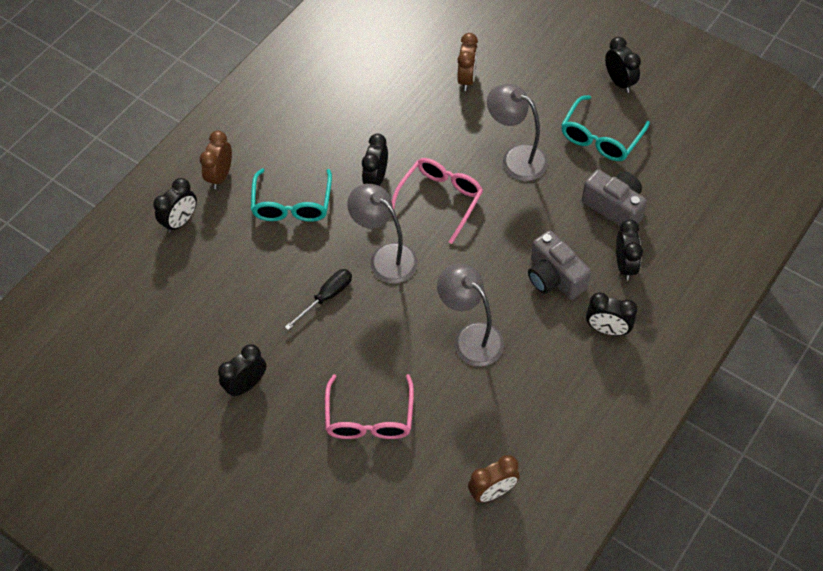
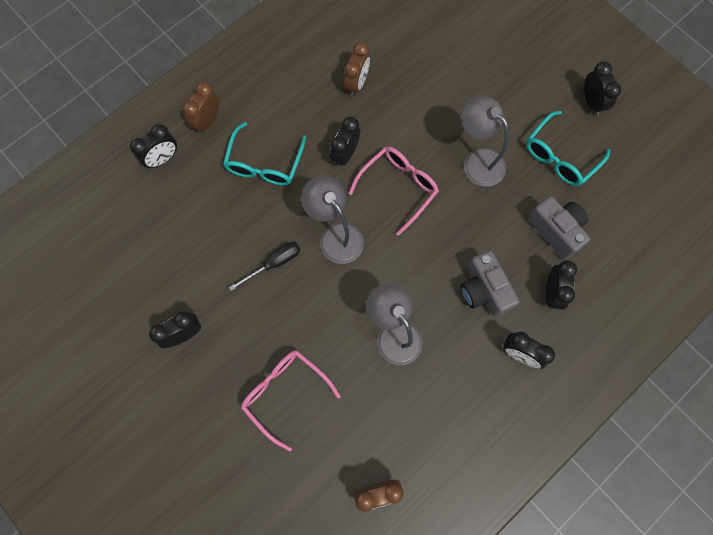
camera: 10 degrees right, 15 degrees up
(369, 418) = (285, 393): pink glasses -> pink glasses turned 120 degrees clockwise
(467, 79) = (451, 69): brown clock -> brown clock (356, 83)

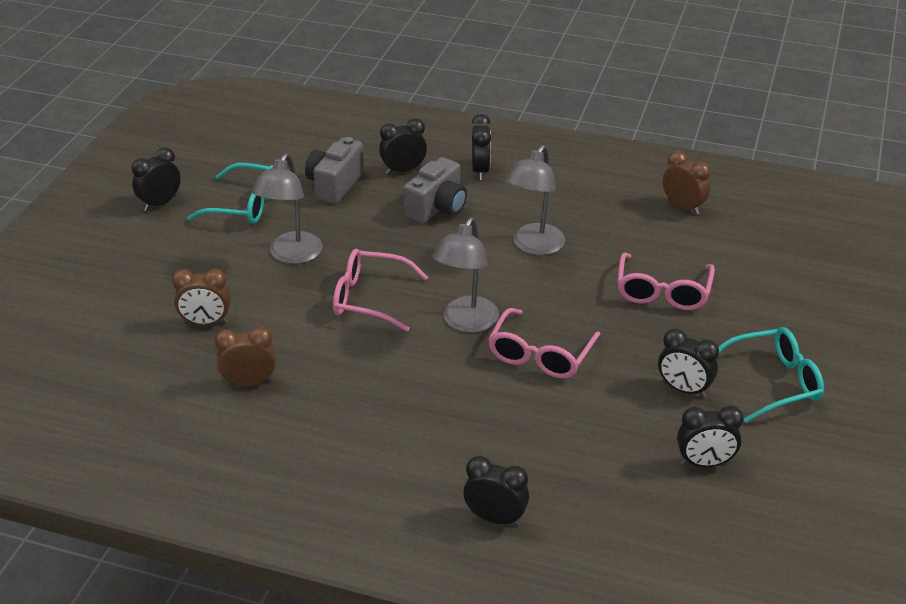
camera: 120 degrees left, 35 degrees down
(207, 121) = (405, 499): brown clock -> brown clock (206, 323)
(264, 164) = (424, 416): turquoise glasses -> turquoise glasses (773, 382)
(274, 263) = (540, 355): black screwdriver -> pink glasses
(345, 154) = (358, 354): black clock -> black clock (704, 463)

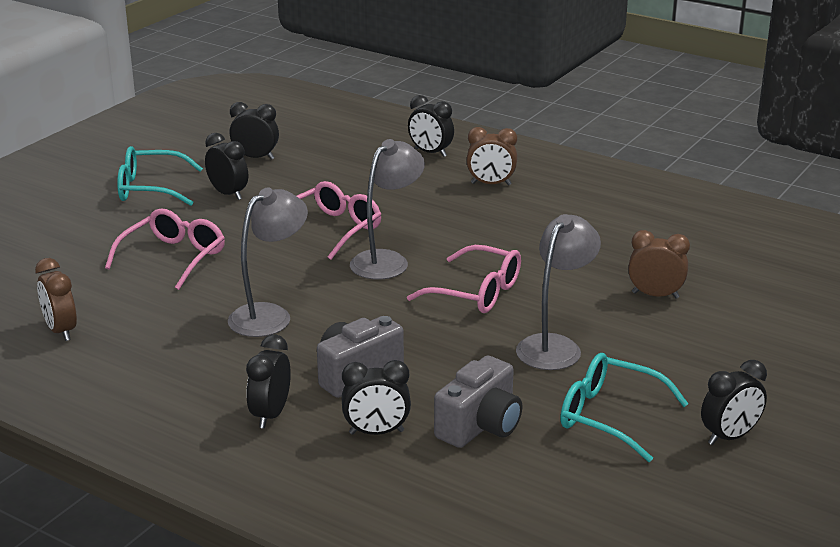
camera: 165 degrees left, 10 degrees down
(249, 382) = (610, 245): brown clock -> brown clock (491, 184)

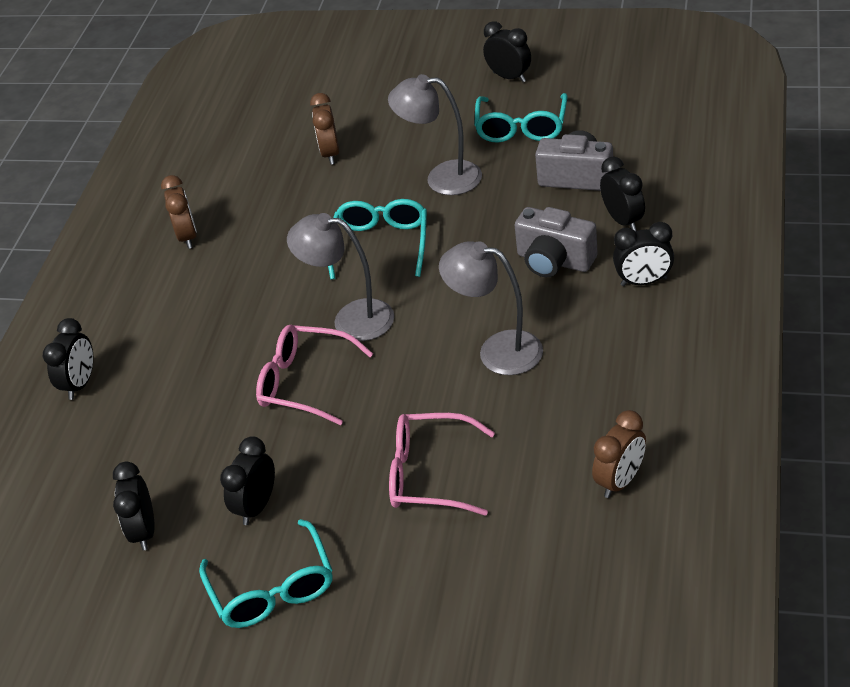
camera: 105 degrees left, 15 degrees up
(477, 293) = (381, 244): pink glasses -> turquoise glasses
(491, 184) = (148, 311): brown clock -> brown clock (187, 237)

